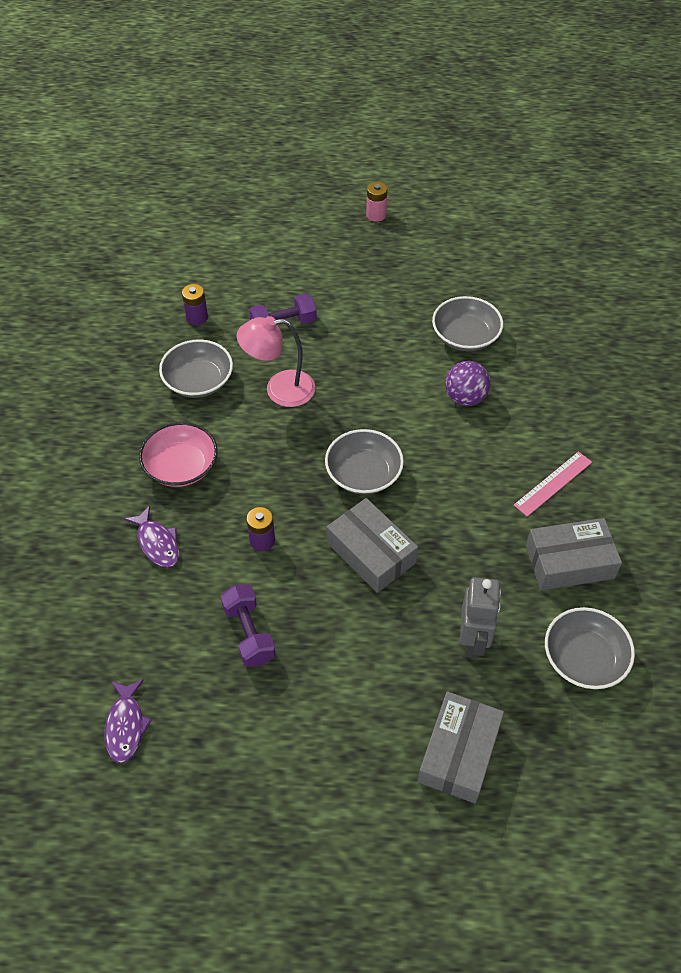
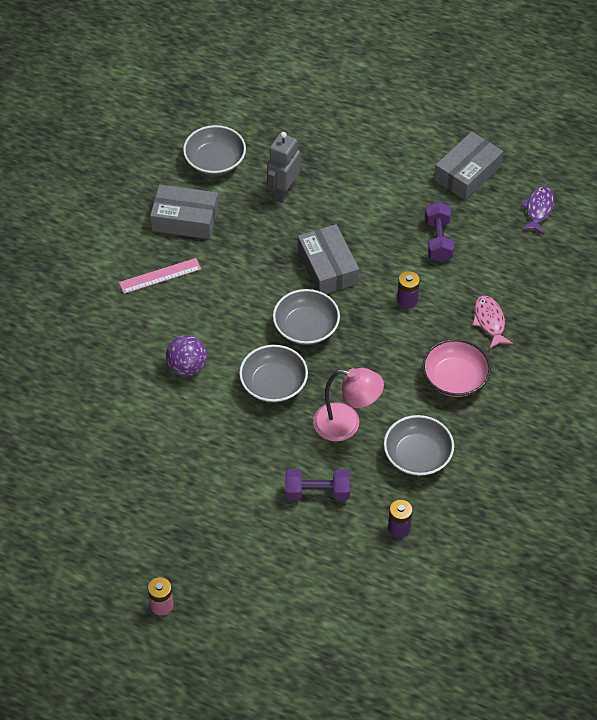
camera: 160 degrees left, 0 degrees up
(157, 543) = (490, 321): purple fish -> pink fish
(459, 753) = (326, 136): grey box -> grey box (467, 173)
(465, 336) = (152, 426): grey bowl -> grey bowl (273, 384)

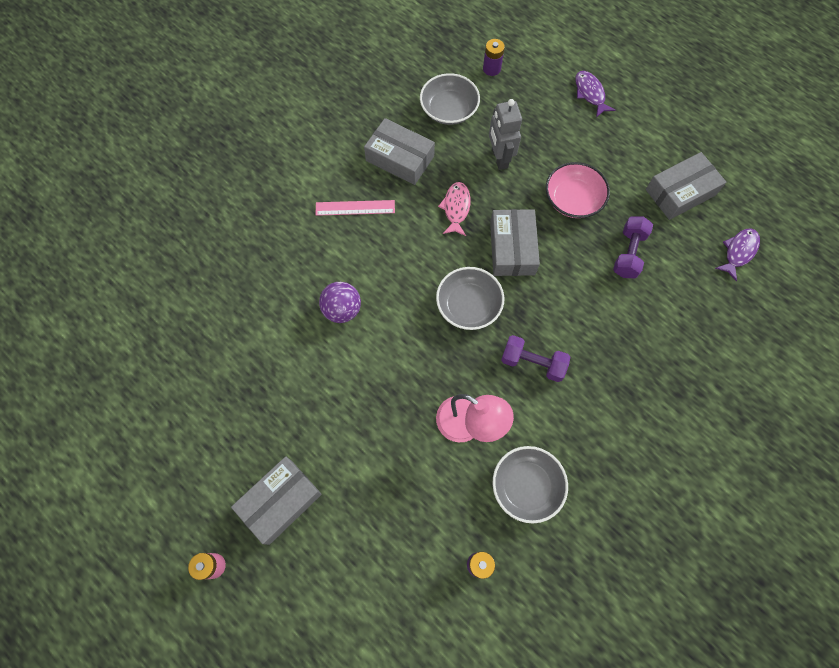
camera: 20 degrees right, 15 degrees up
(200, 537) = (280, 501): none -> grey box
(273, 384) = (415, 355): grey bowl -> none
(283, 191) = (499, 158): grey robot -> grey robot turned 60 degrees counterclockwise
(317, 492) = (412, 492): purple dumbbell -> purple dumbbell (532, 363)
(349, 108) = (590, 93): none -> purple fish
(407, 300) = (576, 307): purple battery -> purple battery (491, 69)
(455, 378) = (594, 410): pink bowl -> pink bowl (573, 199)
(490, 321) = (650, 358): pink fish -> pink fish (456, 208)

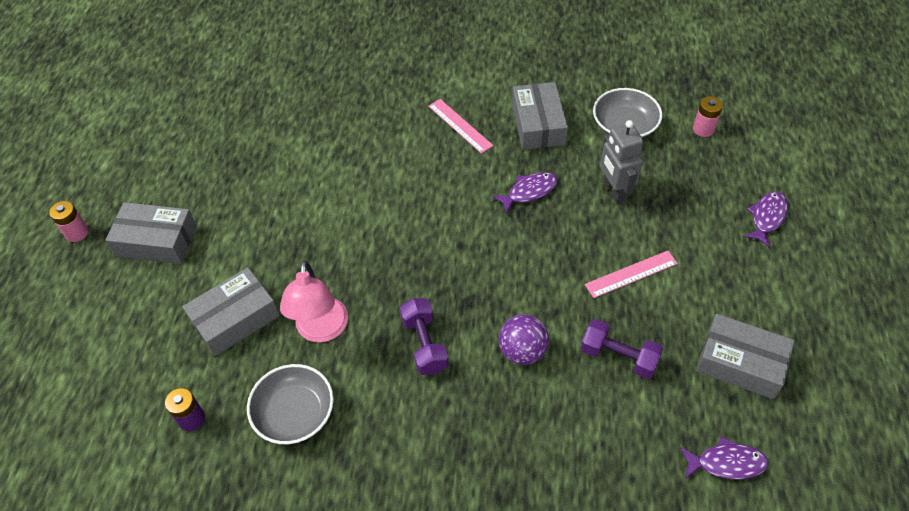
camera: 55 degrees right, 15 degrees down
(342, 310) = (357, 176): purple ball -> purple ball (522, 351)
(456, 208) = (529, 192): pink fish -> purple fish
(468, 305) = (440, 259): grey bowl -> none
(491, 69) = (703, 129): purple battery -> pink battery
(499, 158) = (614, 191): grey robot -> grey robot turned 60 degrees counterclockwise
(512, 248) = (529, 257): grey box -> grey box (235, 319)
(573, 199) = (631, 274): pink bowl -> pink ruler
(628, 253) = (618, 356): purple dumbbell -> purple dumbbell turned 45 degrees clockwise

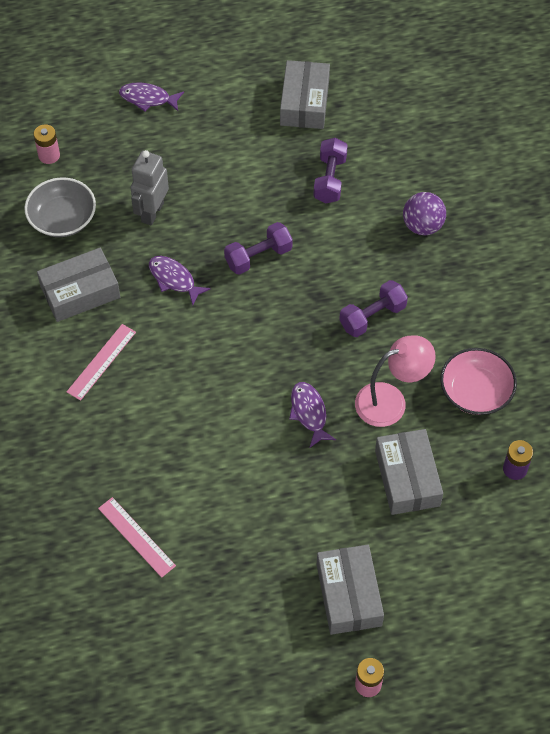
camera: 110 degrees left, 5 degrees up
(235, 319) = (407, 478): grey box -> grey box turned 45 degrees clockwise
(294, 413) = (475, 391): grey bowl -> pink bowl
(522, 351) = (351, 245): purple ball -> purple ball (422, 226)
(534, 264) = (258, 256): none -> purple dumbbell
(614, 191) = (152, 212): grey robot -> grey robot turned 150 degrees clockwise
(631, 274) = (244, 184): pink ruler -> pink ruler (136, 537)
(726, 463) = (392, 102): purple fish -> purple fish (309, 413)

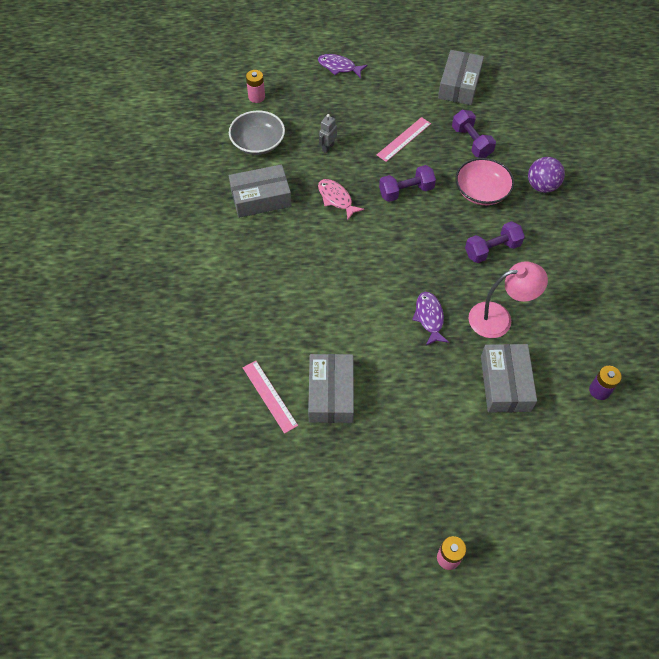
camera: 10 degrees right, 0 degrees up
(101, 362) = (267, 253): pink ruler -> pink ruler (404, 139)
(152, 212) = (328, 147): grey robot -> grey robot, size x0.59
(174, 279) = (336, 199): purple fish -> pink fish
(329, 179) = (471, 142): purple dumbbell -> purple dumbbell turned 45 degrees counterclockwise
(349, 595) = (442, 475): grey box -> grey box (331, 393)
(475, 391) = (572, 321): pink bowl -> pink bowl (481, 191)

